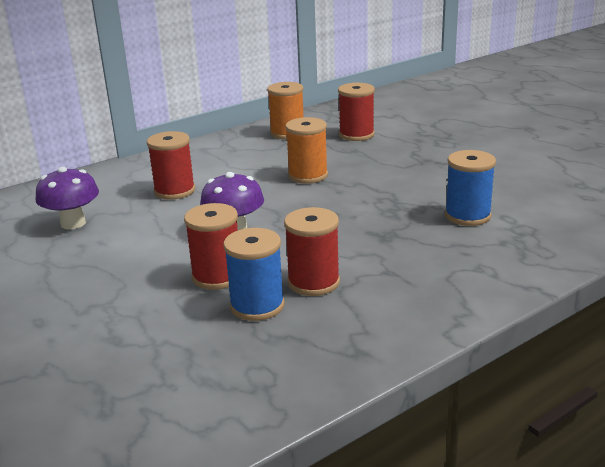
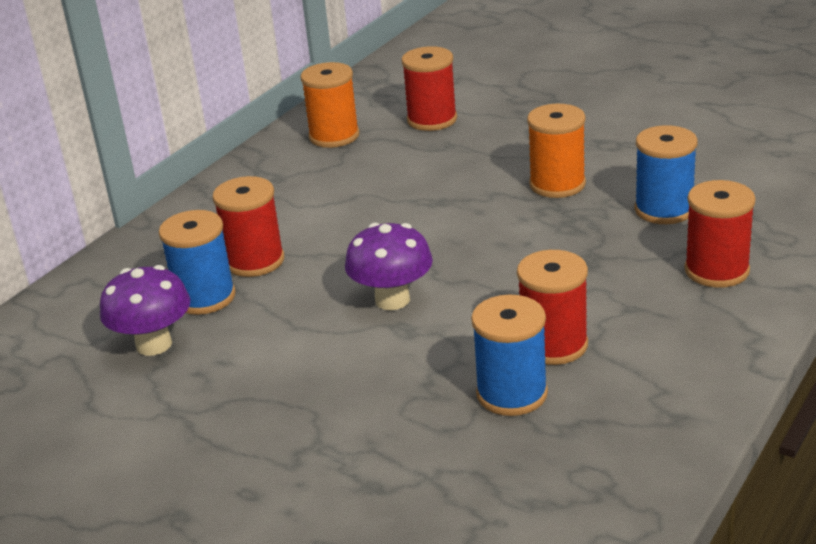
camera: 20 degrees left, 5 degrees up
(126, 204) = (205, 297): none -> blue spool
(217, 276) = (427, 369): red spool -> red spool (716, 270)
(308, 175) = (419, 197): orange spool -> orange spool (557, 184)

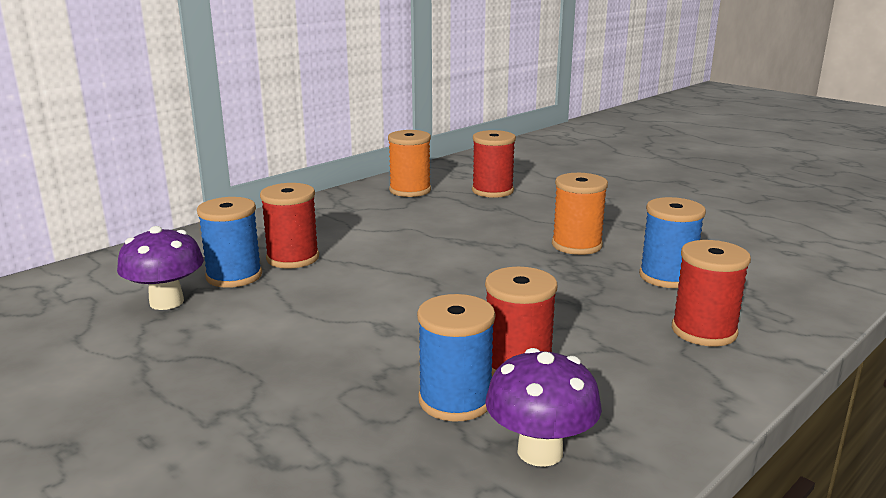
camera: 10 degrees right, 10 degrees down
(392, 300) = (388, 304): purple mushroom -> purple mushroom (540, 451)

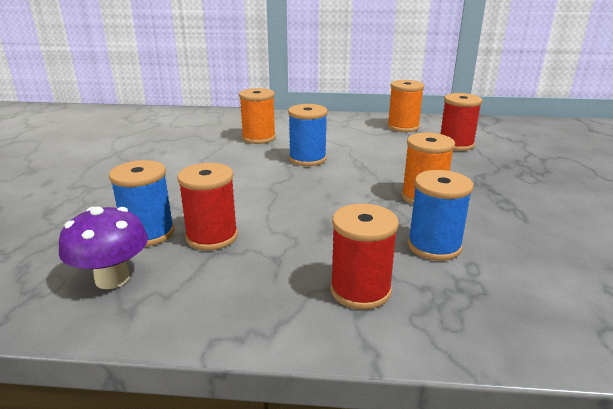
camera: 50 degrees right, 5 degrees up
(166, 302) = (173, 136): purple mushroom -> none
(234, 276) = (218, 136): blue spool -> blue spool (307, 159)
(293, 258) = (258, 138): red spool -> orange spool

